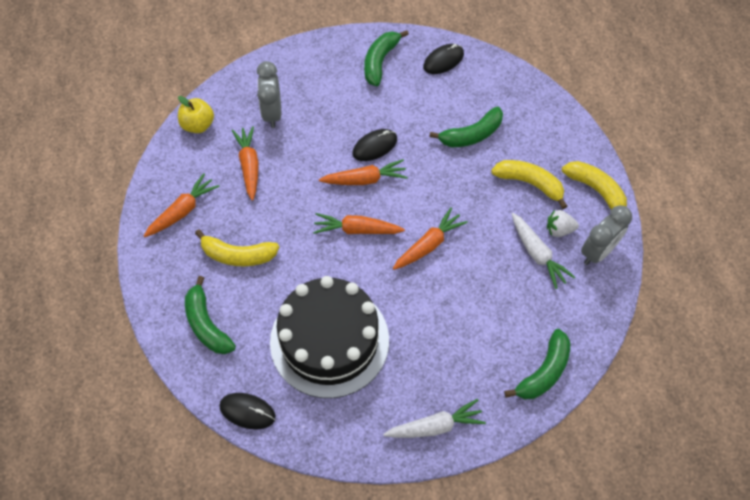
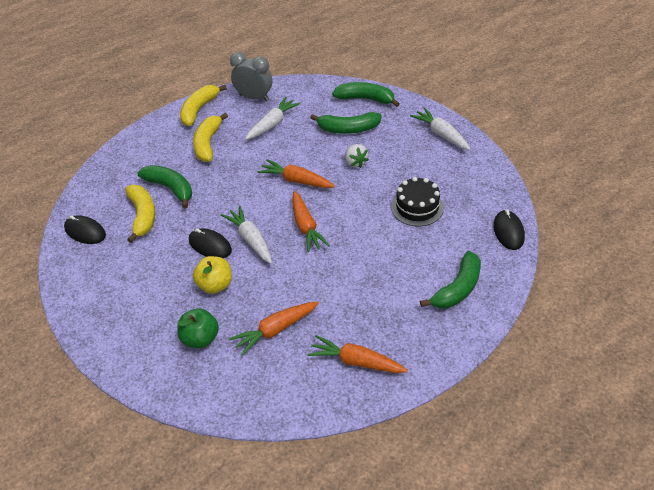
camera: 110 degrees left, 15 degrees down
(198, 125) = (243, 400): yellow apple -> yellow apple (215, 285)
(238, 255) = (378, 296): yellow banana -> yellow banana (142, 216)
(272, 113) = (200, 339): grey clock -> green apple
(329, 340) = (417, 207): black cake -> black cake, size x0.50
(365, 179) = (250, 239): orange carrot -> white carrot
(380, 61) = (99, 277): green banana -> green banana (348, 129)
(559, 230) = (244, 119): white strawberry -> white strawberry (355, 162)

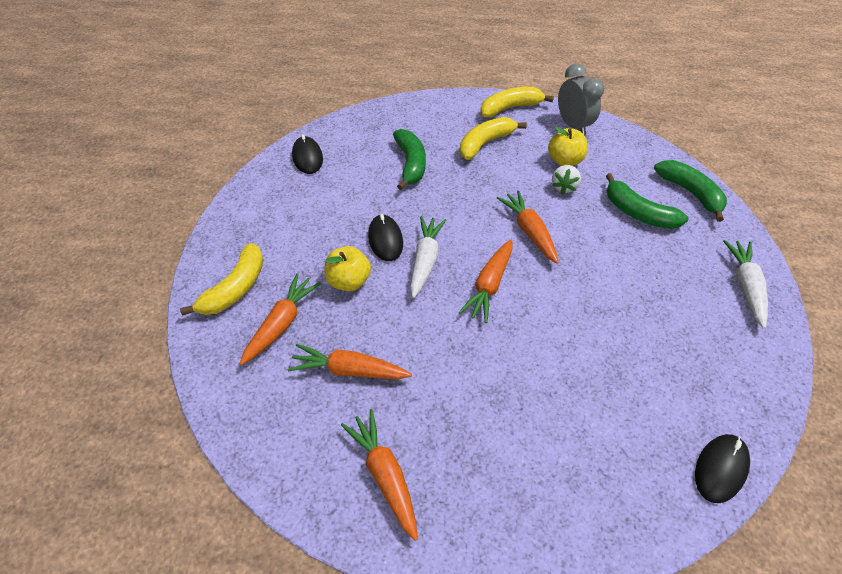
camera: 40 degrees right, 5 degrees up
(142, 216) = (363, 173): yellow banana -> yellow banana (235, 288)
(200, 339) = (282, 323): green apple -> orange carrot
(273, 124) = (564, 161): white carrot -> yellow apple
(355, 162) = (610, 253): white strawberry -> white strawberry (564, 187)
(417, 207) = (630, 351): black cake -> none
(457, 289) = (581, 488): green banana -> none

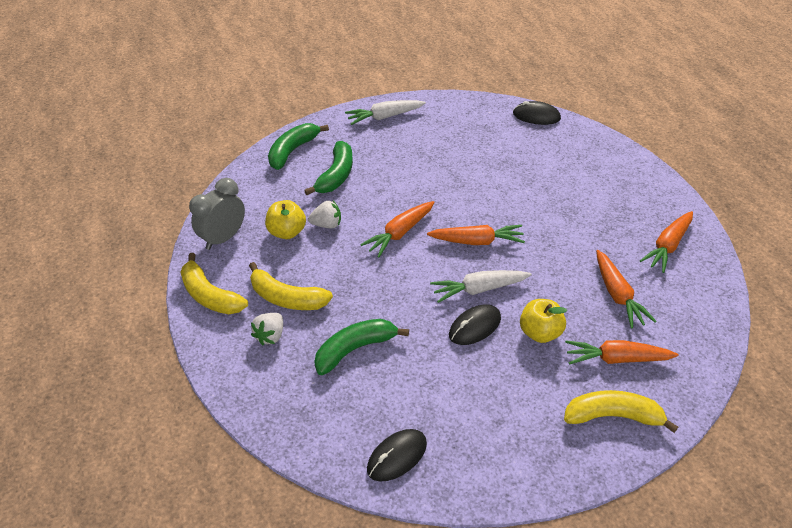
camera: 115 degrees left, 5 degrees down
(452, 127) = (270, 336): none -> white strawberry

